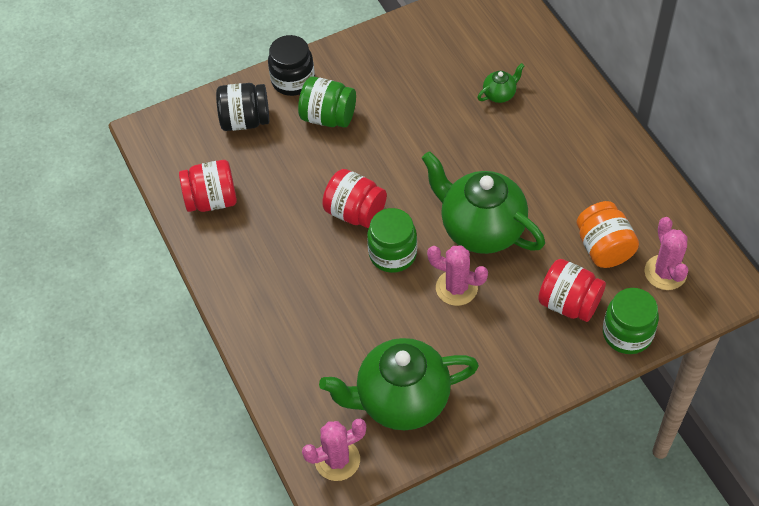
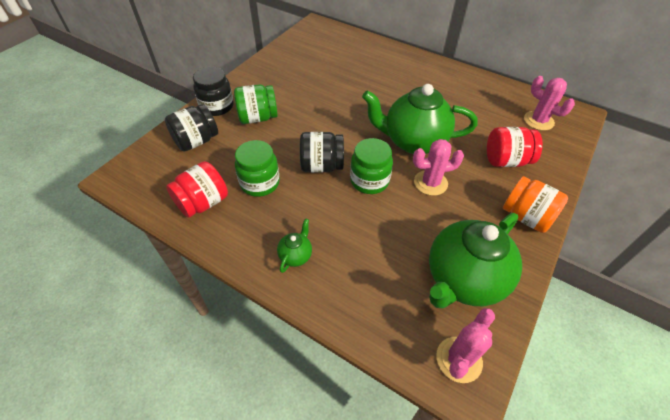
camera: 35 degrees left, 5 degrees down
(355, 212) = (321, 166): red jar -> black jar
(499, 94) = (359, 69): green teapot -> green teapot (295, 255)
(604, 248) = (493, 122): orange jar -> orange jar (526, 217)
(627, 333) = (555, 162): green jar -> green jar (260, 183)

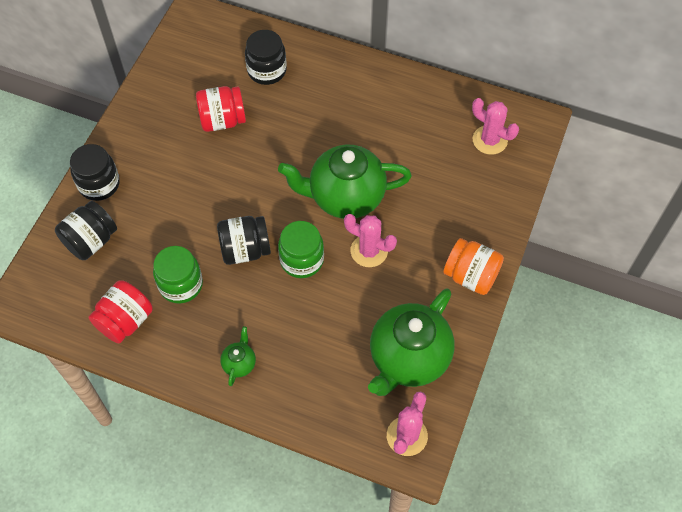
camera: 10 degrees left, 10 degrees up
(258, 118) = (154, 193): green jar -> none
(362, 58) = (267, 70): none -> black jar
(430, 183) = (369, 251): pink cactus -> pink cactus turned 45 degrees clockwise
(506, 160) = (451, 206): red jar -> red jar (222, 120)

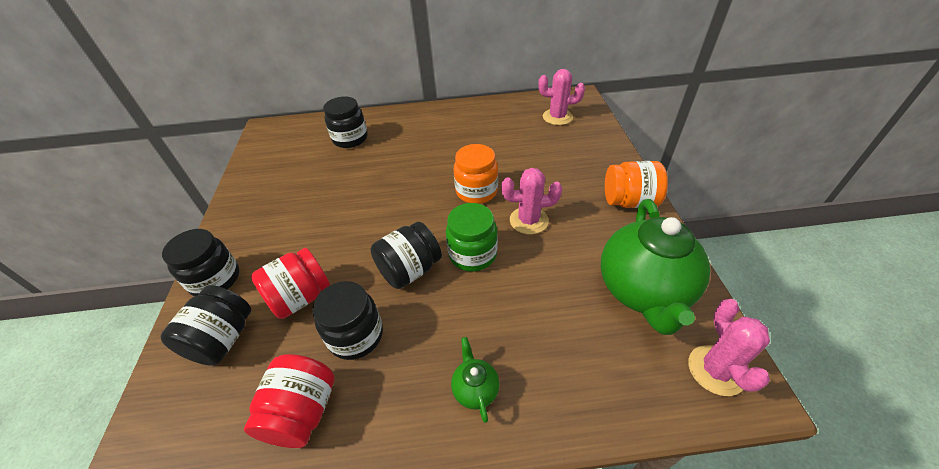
camera: 25 degrees left, 15 degrees down
(181, 284) = (356, 335): green jar -> black jar
(222, 120) = (328, 182): red jar -> red jar (300, 297)
(345, 197) = (476, 191): green teapot -> orange jar

